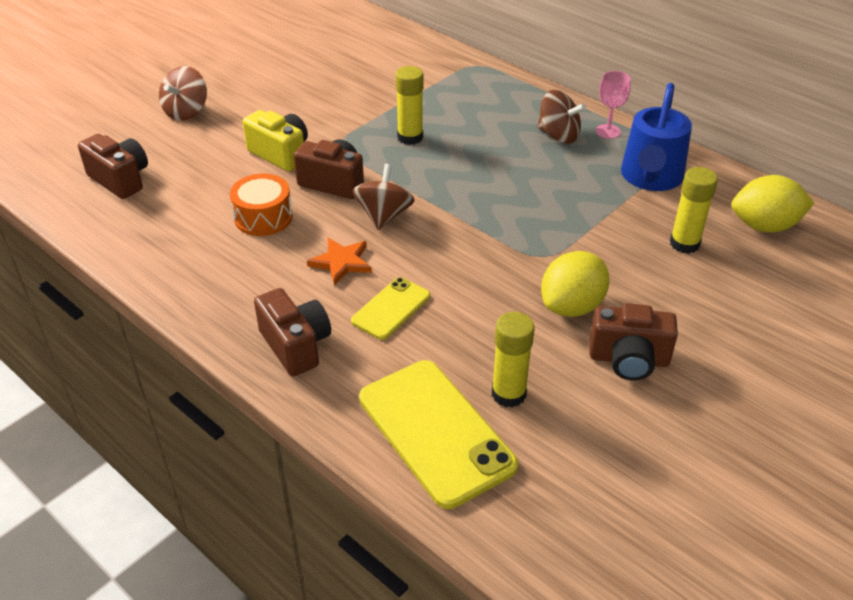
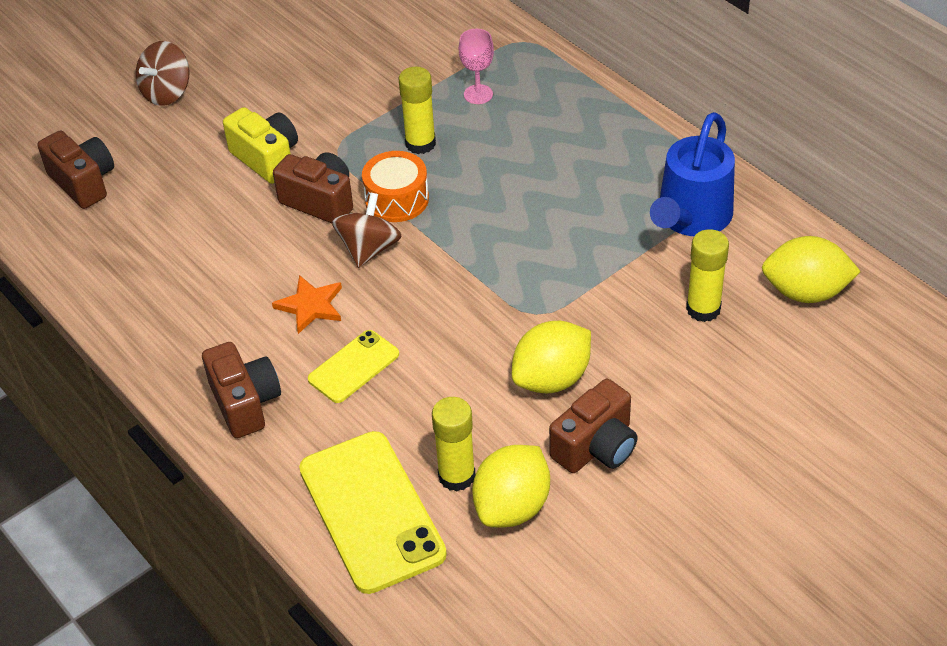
camera: 10 degrees right, 5 degrees up
(263, 217) = (234, 242): orange drum -> orange drum (397, 199)
(558, 135) = (597, 151): brown spinning top -> none
(568, 417) = (512, 506): none -> yellow lemon
(608, 131) = (659, 149): pink goblet -> pink goblet (478, 94)
(628, 359) = (596, 447): brown camera -> brown camera turned 60 degrees counterclockwise

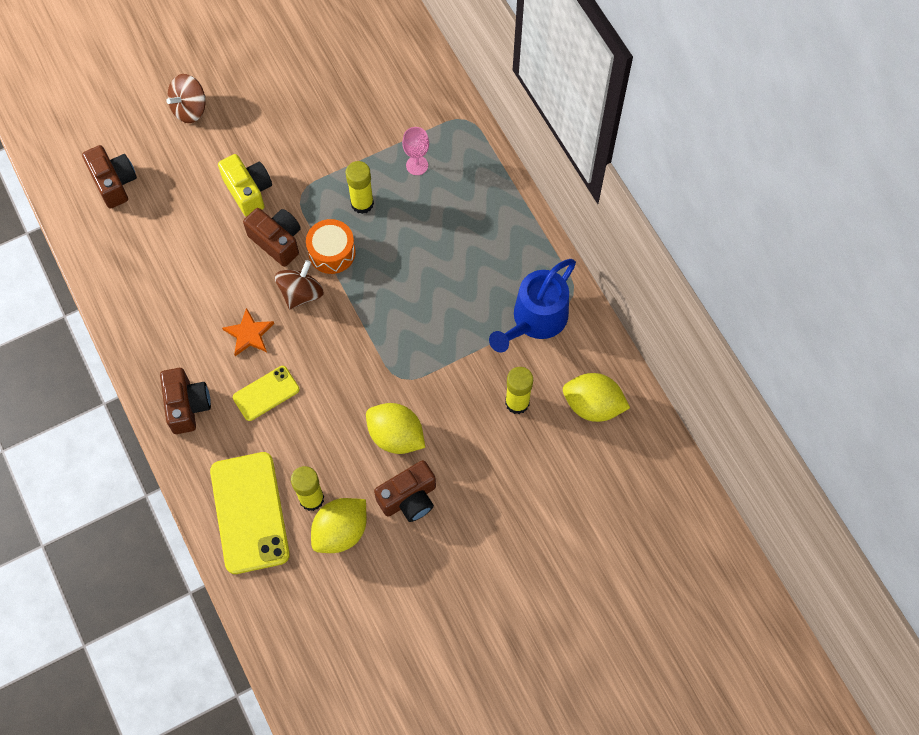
camera: 10 degrees right, 20 degrees up
(552, 379) = (396, 436): yellow lemon -> yellow lemon turned 60 degrees clockwise

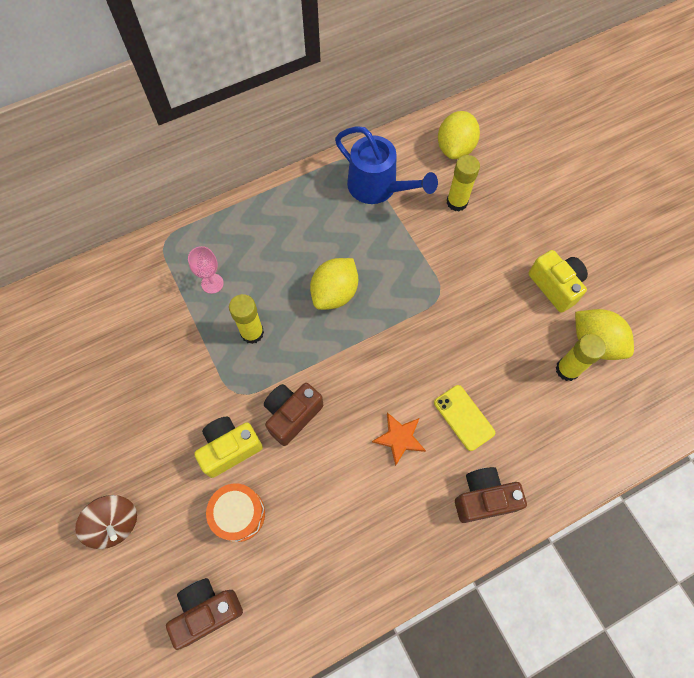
camera: 90 degrees left, 0 degrees up
(249, 512) = (589, 427): yellow phone -> none
(301, 293) = (352, 388): brown spinning top -> none
(332, 252) = (306, 360): orange drum -> orange drum (238, 514)
(396, 436) = (497, 298): yellow lemon -> yellow lemon (335, 293)
(409, 498) = (555, 286): brown camera -> yellow camera

